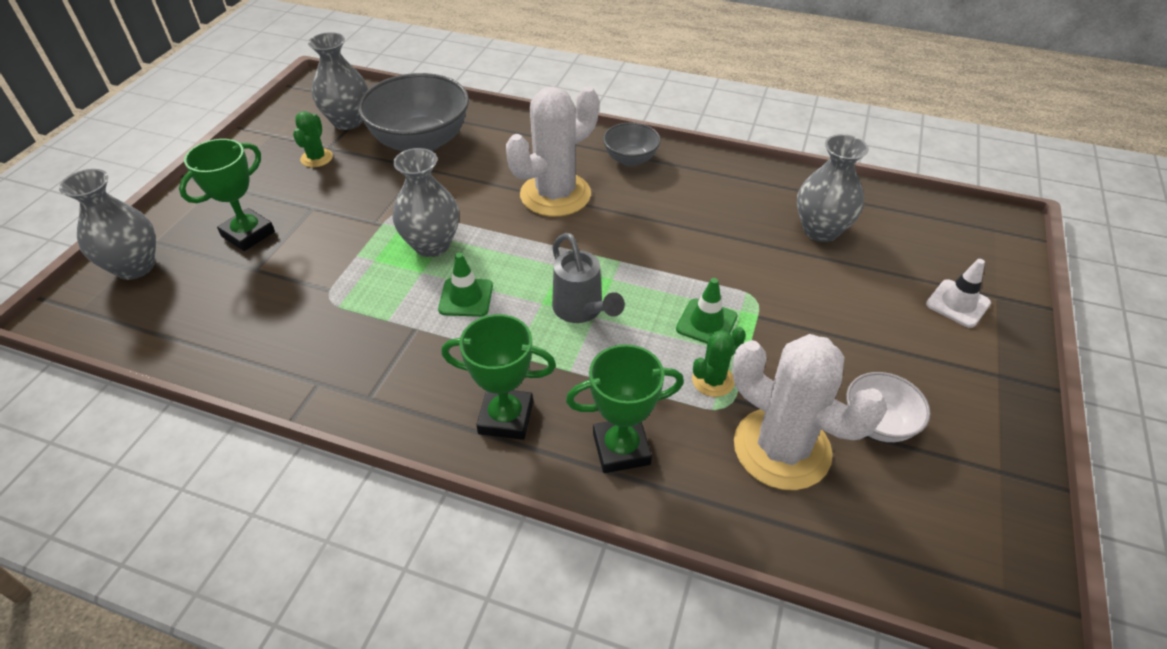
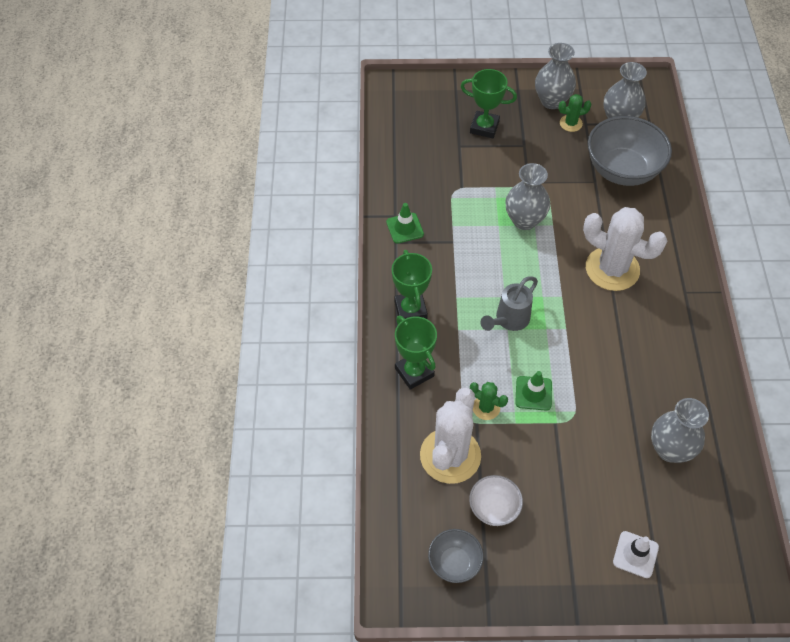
camera: 70 degrees right, 10 degrees up
(135, 267) = (433, 93): grey vase -> grey vase (551, 101)
(466, 297) = (489, 256): green traffic cone -> green traffic cone (405, 228)
(630, 159) = (682, 302): grey bowl -> grey bowl (454, 562)

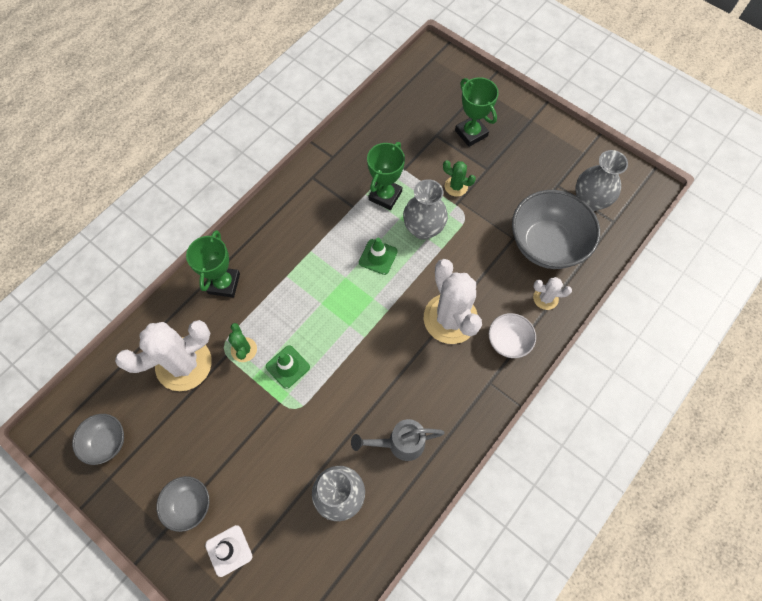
camera: 40 degrees right, 10 degrees up
(405, 228) = (329, 171): green traffic cone -> green traffic cone (378, 257)
(410, 310) = (269, 235): green trophy -> green trophy (385, 196)
(494, 508) = (171, 427): white bowl -> white bowl (508, 341)
(508, 320) = (329, 297): grey watering can -> grey watering can (399, 443)
(551, 101) = (549, 147): grey vase -> none
(570, 123) = (545, 176): green cactus -> green cactus (456, 186)
(571, 550) = (189, 505): none -> grey bowl
(660, 207) = (545, 298): none -> white cactus

